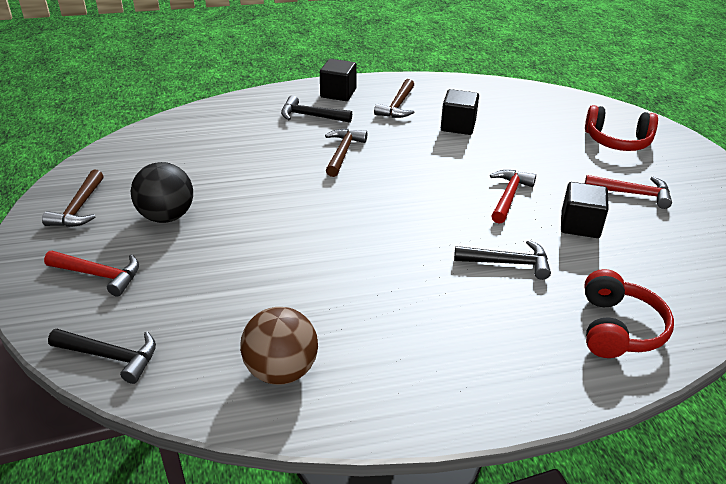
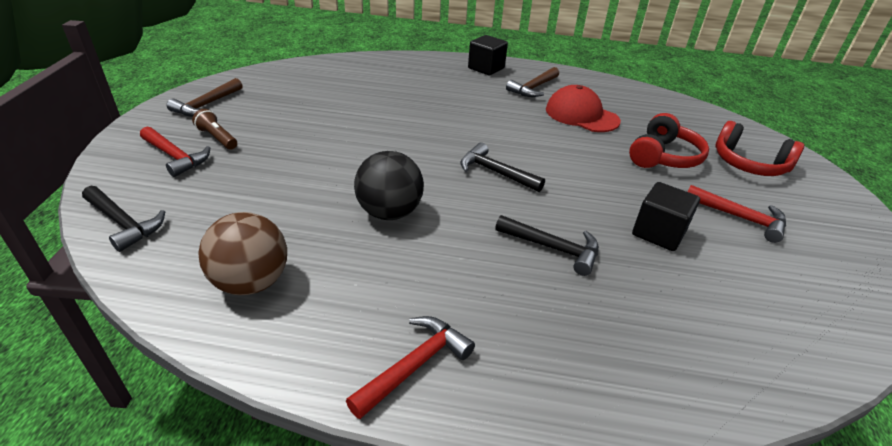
camera: 20 degrees right, 0 degrees up
(125, 243) = (217, 138): none -> brown flashlight
(167, 216) = (267, 127): black ball -> black ball (389, 212)
(311, 116) = (449, 80): black hammer -> black hammer (495, 172)
(343, 152) = (456, 113): brown hammer -> none
(458, 126) = (581, 115): black cube -> red cap
(508, 196) = (594, 186): red hammer -> red hammer (414, 365)
(618, 328) = (642, 355): red headphones -> red headphones (663, 157)

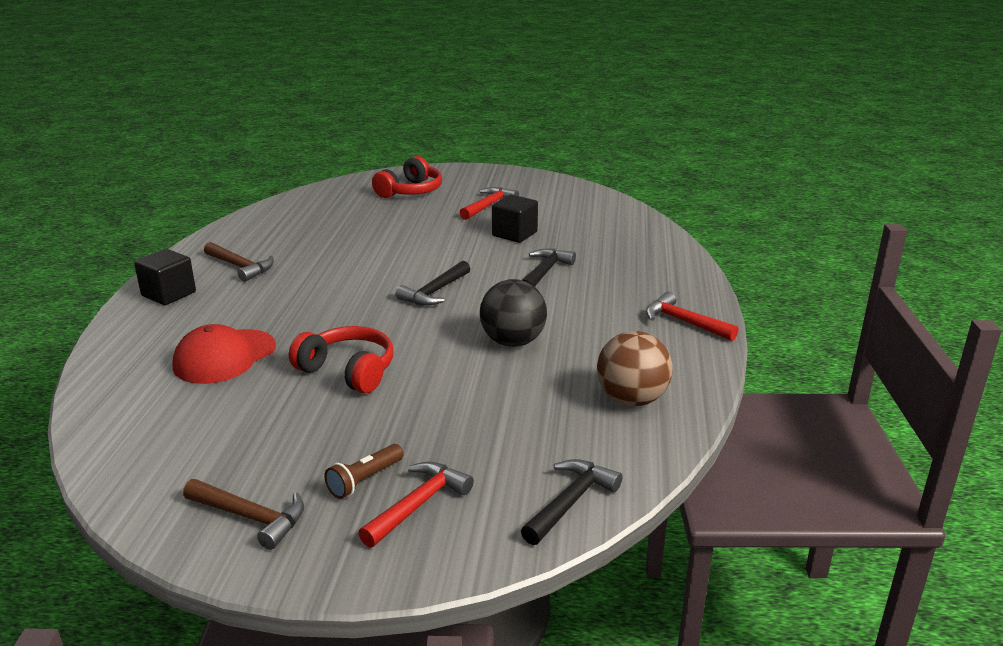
camera: 90 degrees left, 10 degrees down
(581, 115) = (315, 246): red cap -> red cap (224, 357)
(663, 157) = (400, 220): red headphones -> red headphones (348, 371)

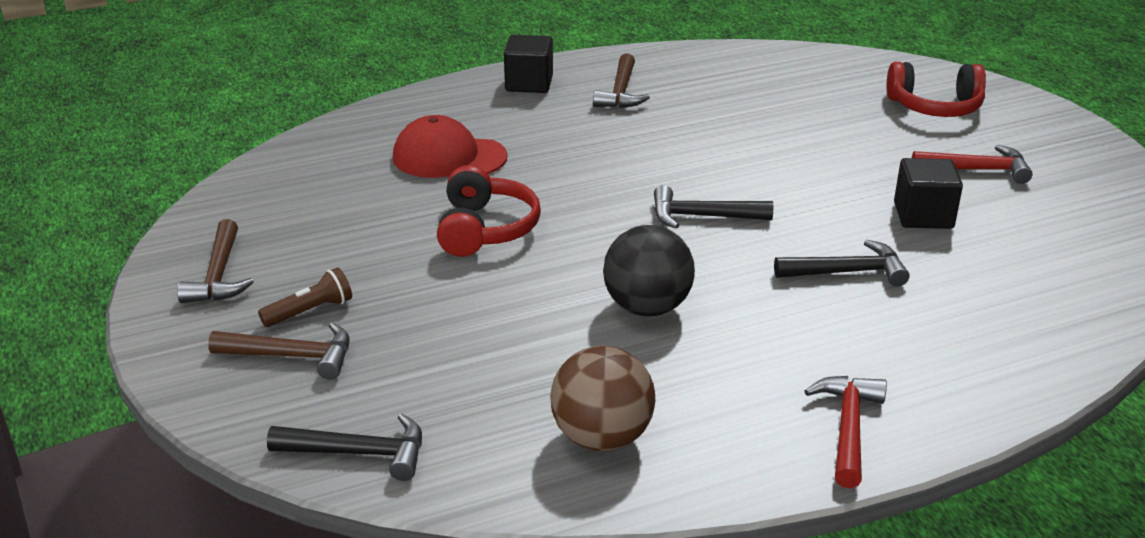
camera: 60 degrees right, 5 degrees up
(364, 480) = (310, 311): brown flashlight -> brown flashlight turned 135 degrees clockwise
(418, 505) = (292, 356): red hammer -> brown hammer

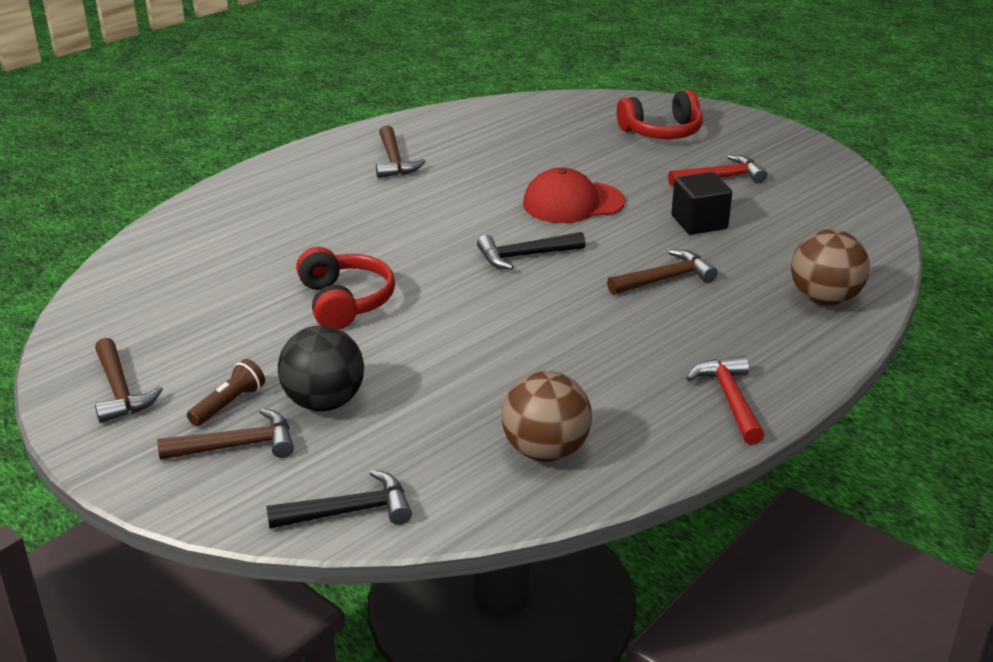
camera: 20 degrees left, 0 degrees up
(449, 157) = (273, 245): red cap -> red cap (573, 203)
(529, 83) = (306, 166): black cube -> none
(647, 307) = (522, 339): black ball -> black ball (324, 402)
(847, 272) = (665, 279): black hammer -> brown hammer
(1030, 334) = (824, 299): none -> brown ball

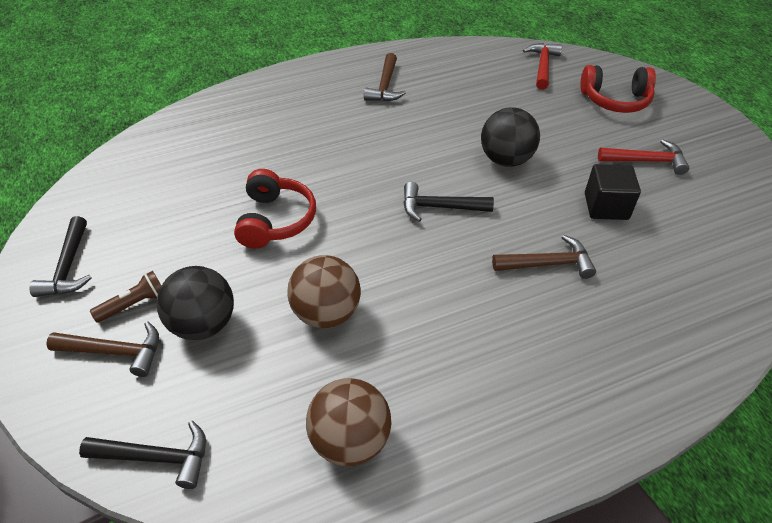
camera: 20 degrees right, 15 degrees up
(120, 391) = (68, 267): brown hammer -> black hammer
(573, 203) = (506, 159): red cap -> black ball
(730, 399) = (545, 429): red hammer -> red hammer (542, 66)
(824, 299) = (688, 328): brown ball -> brown ball (326, 313)

